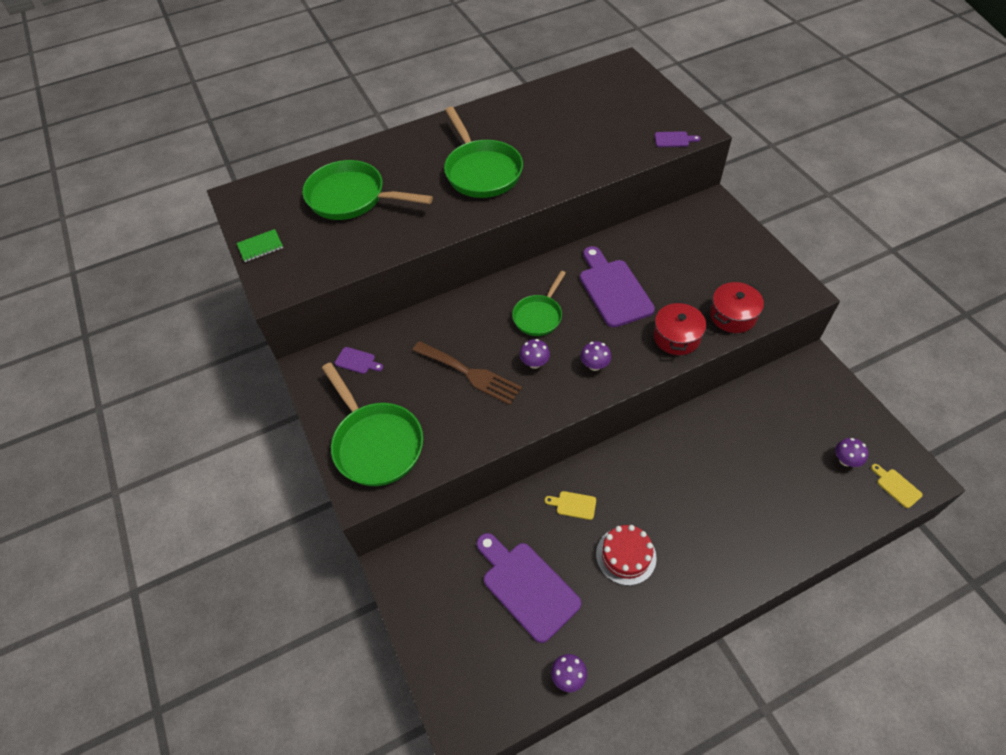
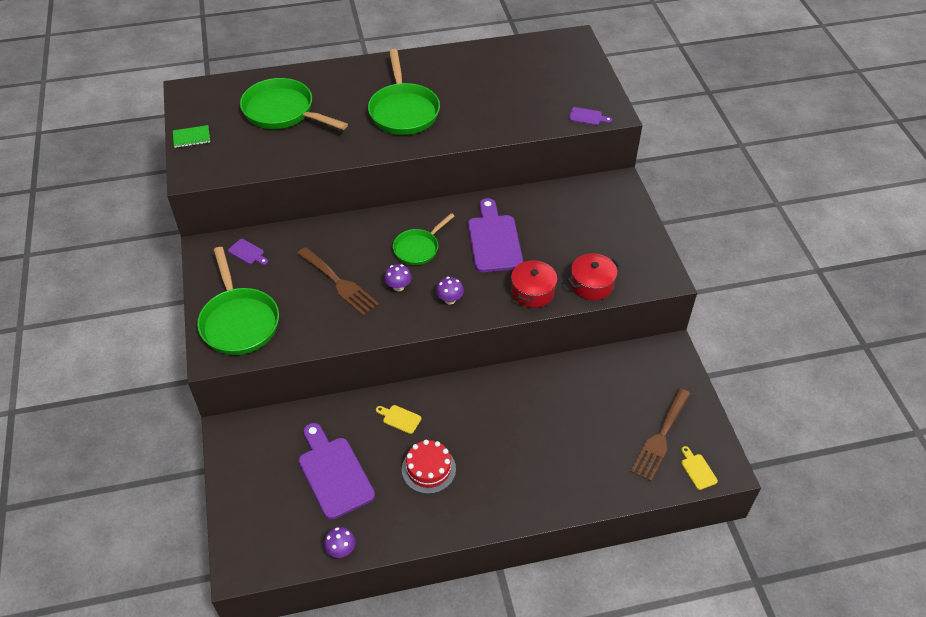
camera: 10 degrees right, 5 degrees down
(845, 460) = (660, 437): purple mushroom -> brown fork

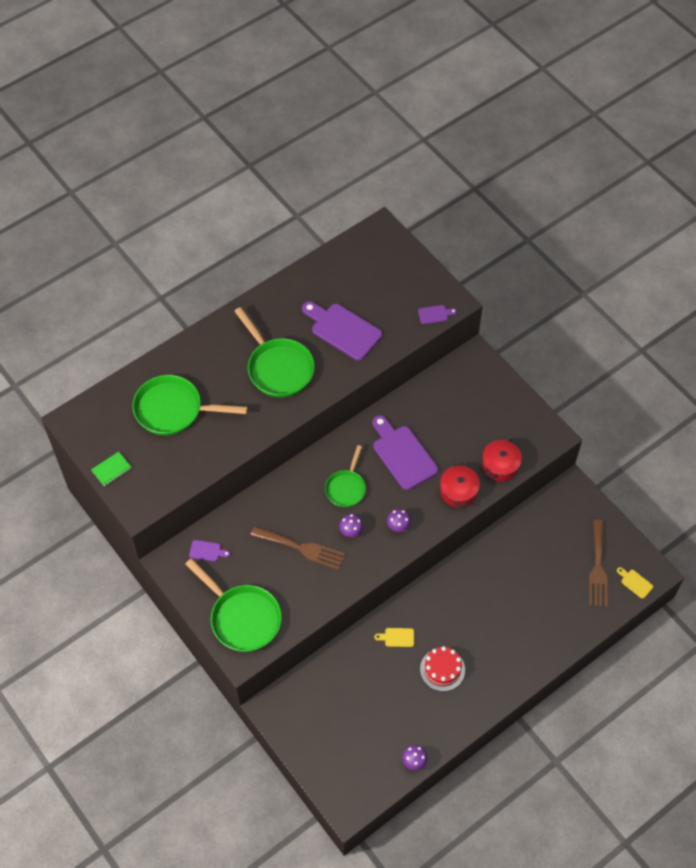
camera: 25 degrees left, 10 degrees up
(334, 473) = (373, 705): purple cutting board -> purple cutting board (343, 330)

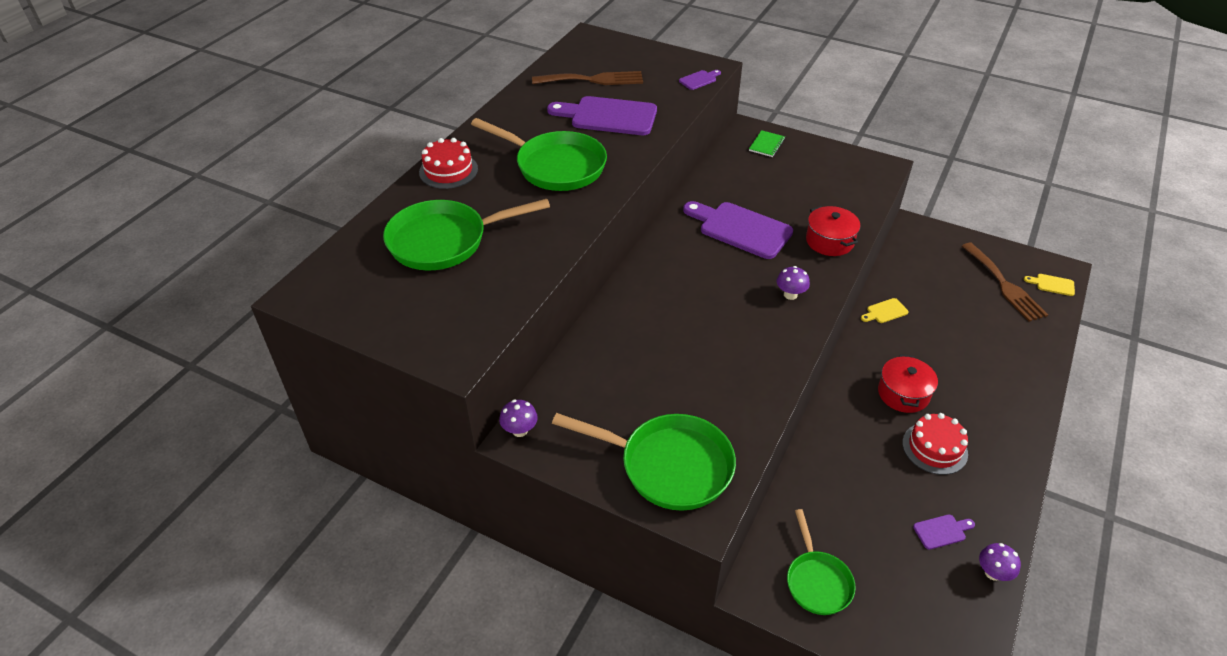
camera: 25 degrees left, 15 degrees down
(111, 469) = (389, 329): green notebook -> green notebook (766, 145)
(205, 344) = (448, 171): none -> red cake
(207, 551) = (568, 405): purple cutting board -> purple cutting board (942, 531)
(301, 548) = (691, 357): brown fork -> brown fork (593, 80)
(346, 488) = (700, 279): green pan -> green pan (817, 581)
(351, 531) = (739, 319): purple mushroom -> purple mushroom (520, 430)
(397, 637) = (854, 434): yellow cutting board -> yellow cutting board (885, 311)
(500, 466) = (853, 205): red pot -> red pot (903, 393)

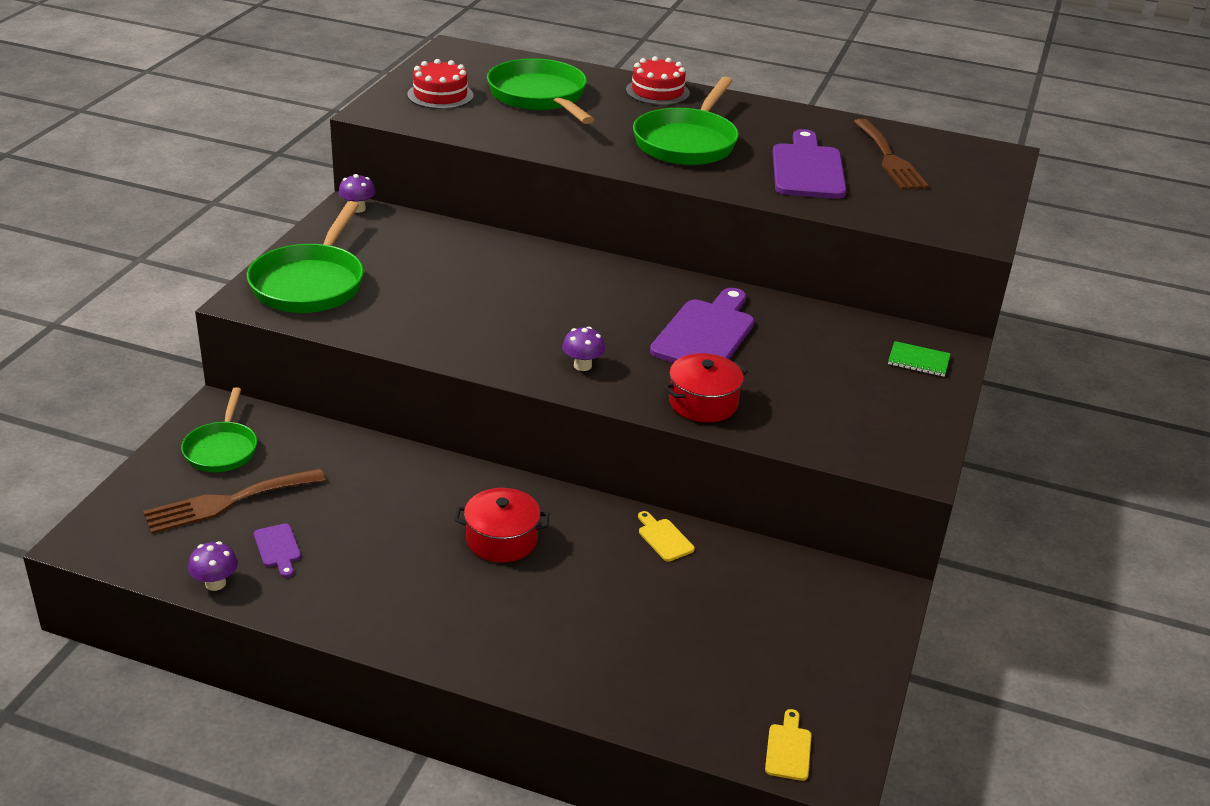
camera: 80 degrees right, 10 degrees down
(699, 80) = (936, 227): purple cutting board -> none
(817, 581) = (222, 449): green pan -> green pan turned 75 degrees counterclockwise
(934, 448) = (407, 558): red cake -> red cake (440, 95)
(1004, 285) = (767, 683): brown fork -> brown fork (227, 502)

